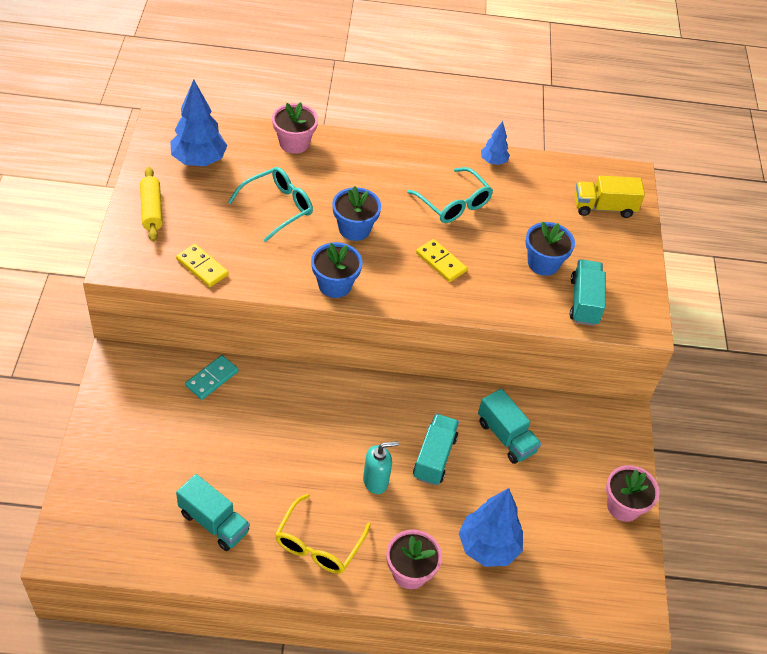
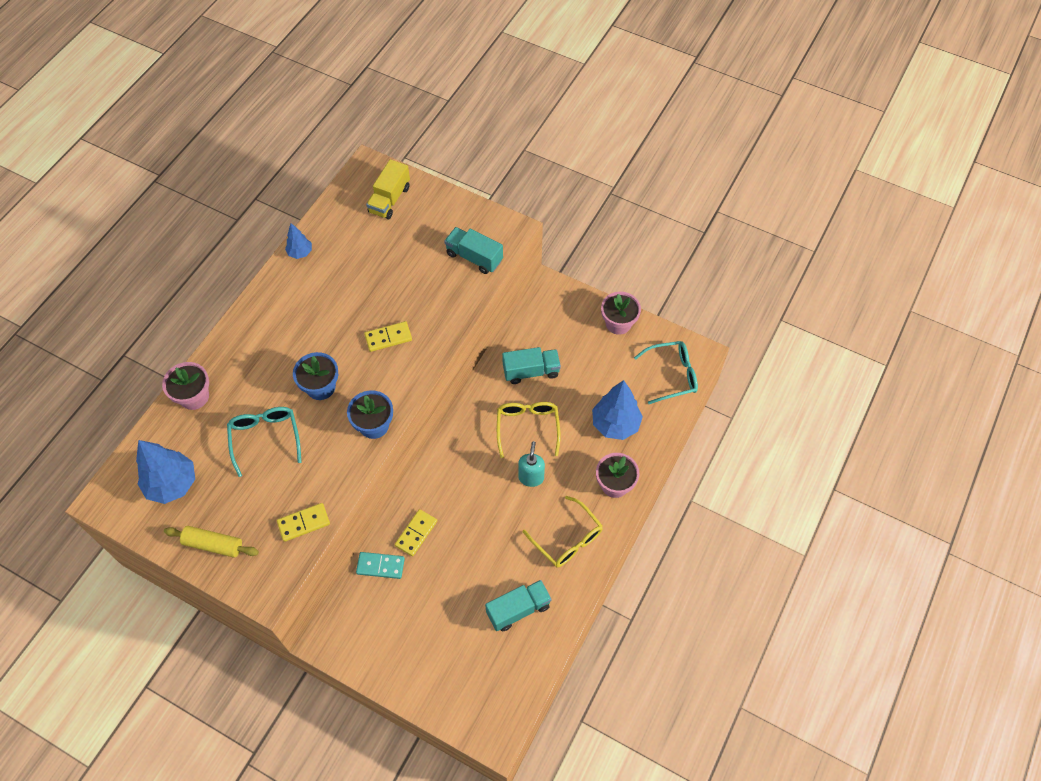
camera: 60 degrees left, 10 degrees up
(212, 379) = (380, 566): turquoise domino -> turquoise domino turned 60 degrees counterclockwise
(261, 397) = (416, 533): none -> yellow domino
(434, 457) = (527, 428): turquoise truck -> yellow glasses
(453, 203) = (331, 302): turquoise glasses -> turquoise glasses (671, 375)
(543, 263) = (424, 267): blue flower pot -> none

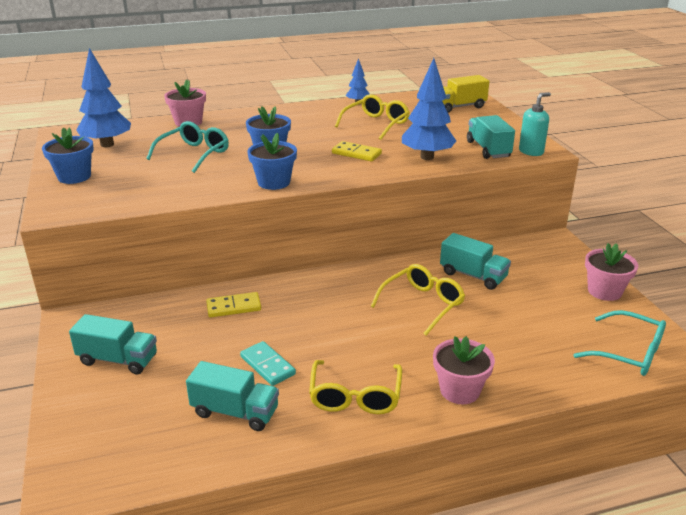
camera: 45 degrees right, 30 degrees down
(213, 544) = (74, 177): yellow rolling pin -> blue flower pot
(304, 523) = (141, 197): yellow domino -> none
(354, 280) = (376, 124): none -> yellow glasses
(380, 566) = (178, 307): turquoise domino -> turquoise domino (268, 365)
(402, 639) = (118, 359): none -> turquoise truck
(531, 477) = (380, 335): turquoise soap dispenser -> turquoise soap dispenser (531, 152)
(615, 424) = (516, 350): blue tree -> blue tree (427, 157)

